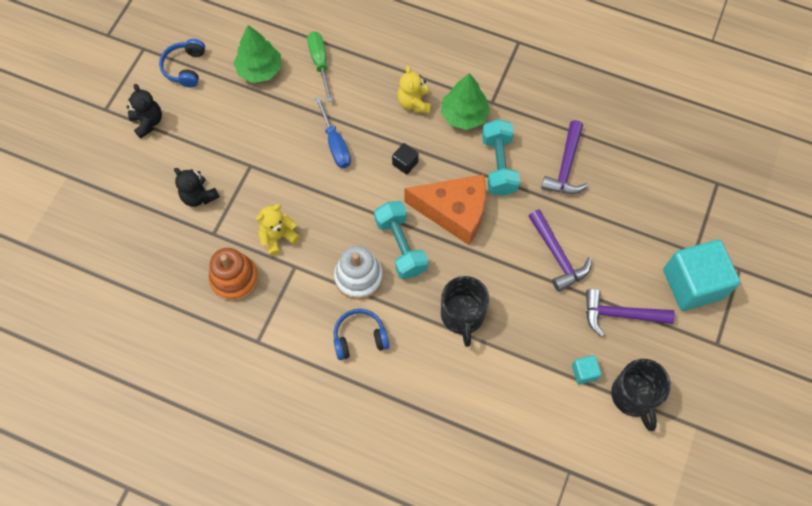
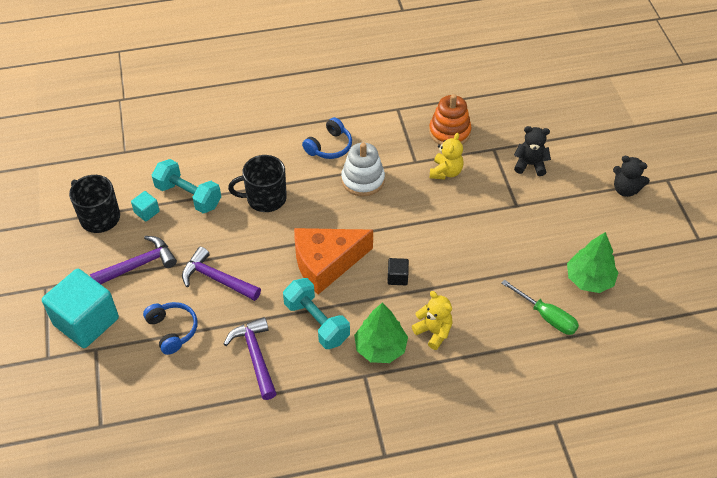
camera: 145 degrees right, 15 degrees down
(185, 67) = (648, 244): blue headphones -> blue headphones (172, 330)
(335, 144) = (467, 258): blue screwdriver -> none
(401, 246) = (349, 216): turquoise dumbbell -> turquoise dumbbell (188, 196)
(462, 315) = (265, 198): black mug -> black mug turned 60 degrees counterclockwise

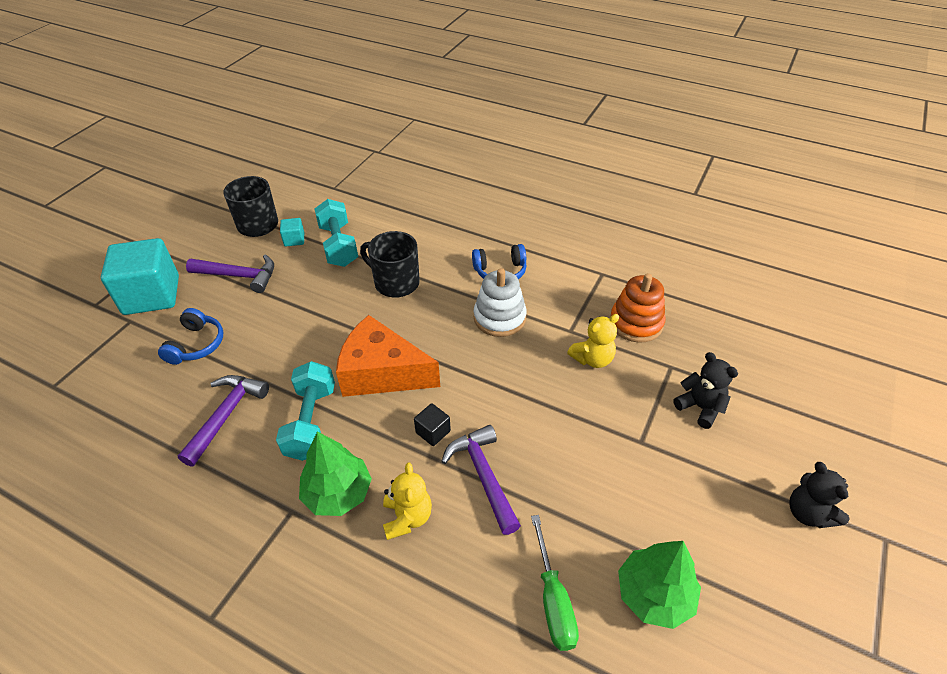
camera: 40 degrees right, 5 degrees down
(217, 279) = (279, 325): purple hammer -> purple hammer (483, 476)

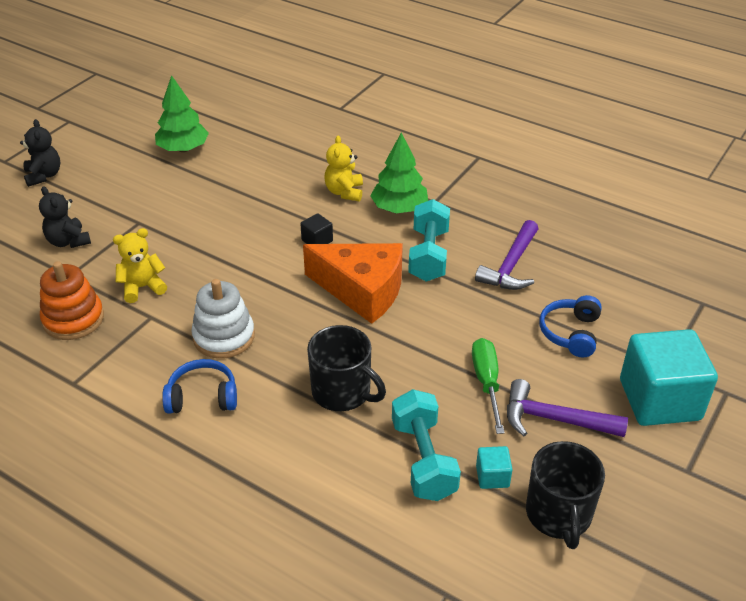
camera: 175 degrees left, 5 degrees down
(483, 476) = (280, 210): purple hammer -> none
(553, 600) = (250, 150): green screwdriver -> green screwdriver (486, 382)

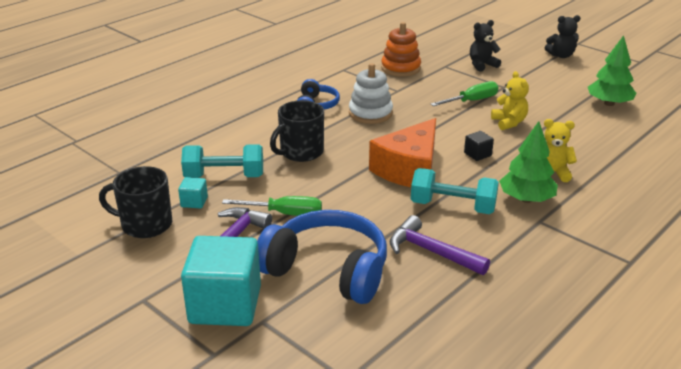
camera: 100 degrees right, 10 degrees down
(142, 287) = (428, 88): yellow teddy bear -> yellow teddy bear (509, 122)
(181, 248) = (472, 101): none -> green screwdriver
(570, 333) = (327, 270): blue headphones -> blue headphones, size x1.87

